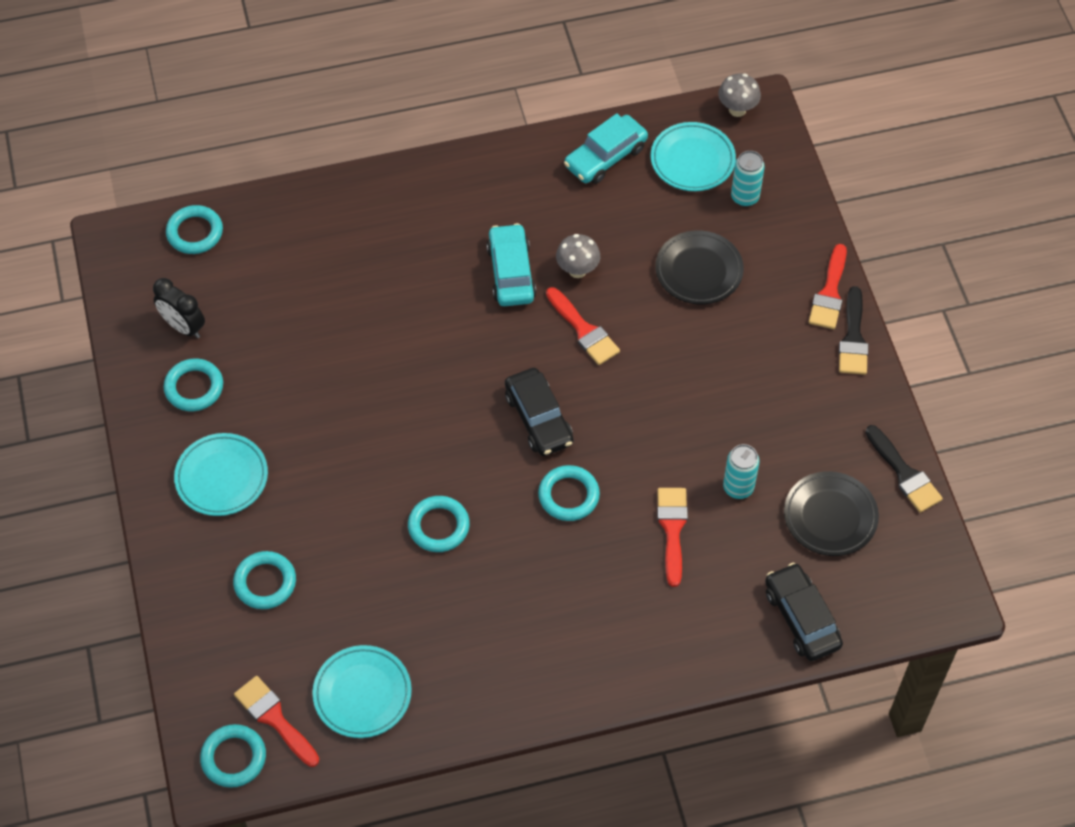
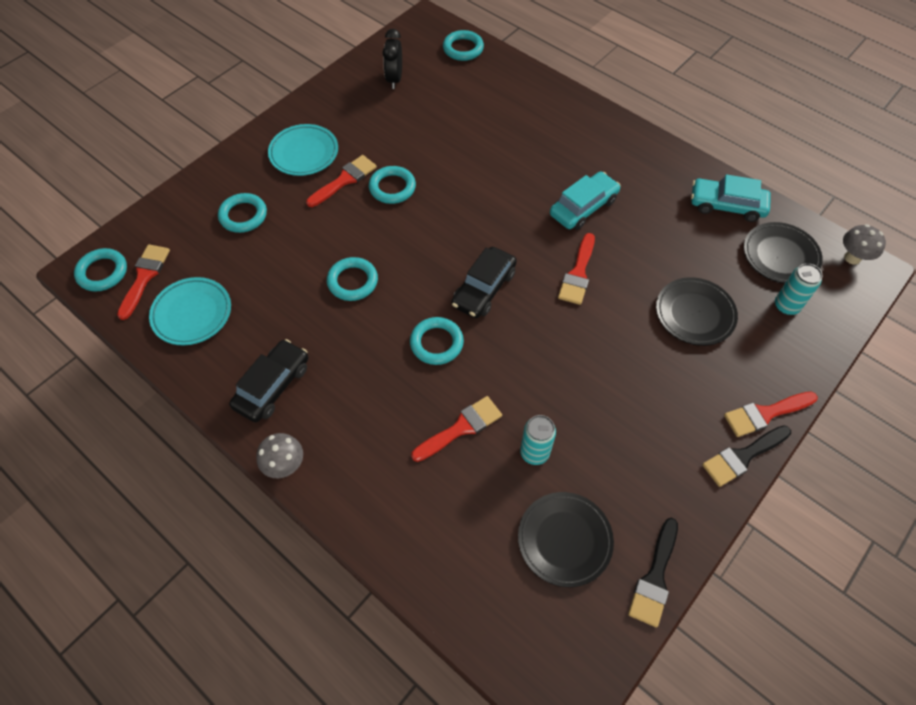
camera: 55 degrees right, 0 degrees up
(194, 387) = (357, 106): turquoise ring -> turquoise ring (392, 187)
(295, 460) = (344, 180): none -> red brush
(577, 270) = (622, 242): grey mushroom -> grey mushroom (285, 466)
(692, 160) = (780, 256): turquoise plate -> black plate
(801, 618) = (453, 575): black car -> black car (272, 386)

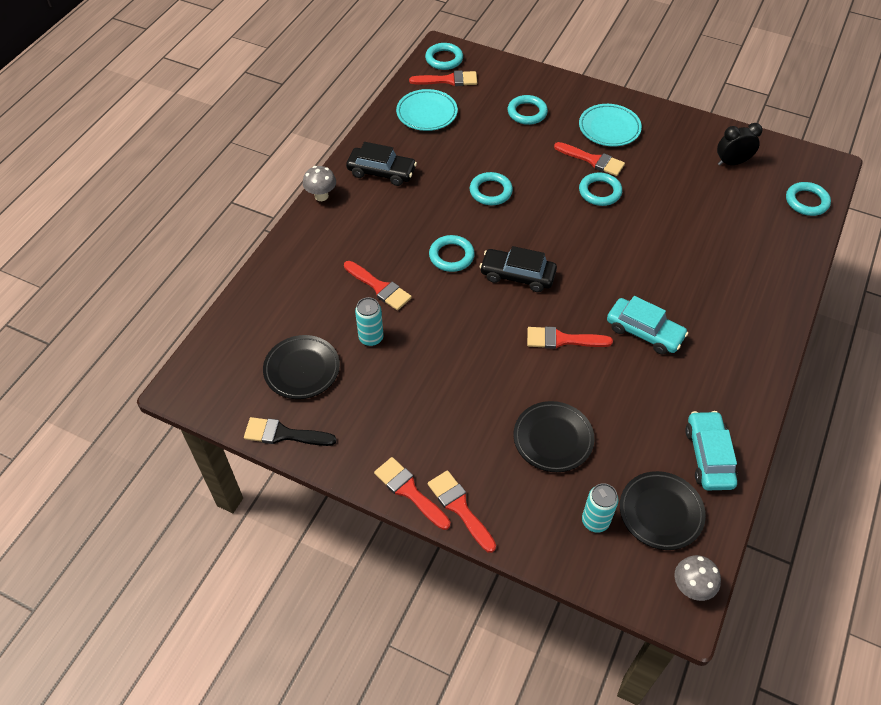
camera: 75 degrees right, 5 degrees down
(743, 456) = (409, 491): black brush -> red brush

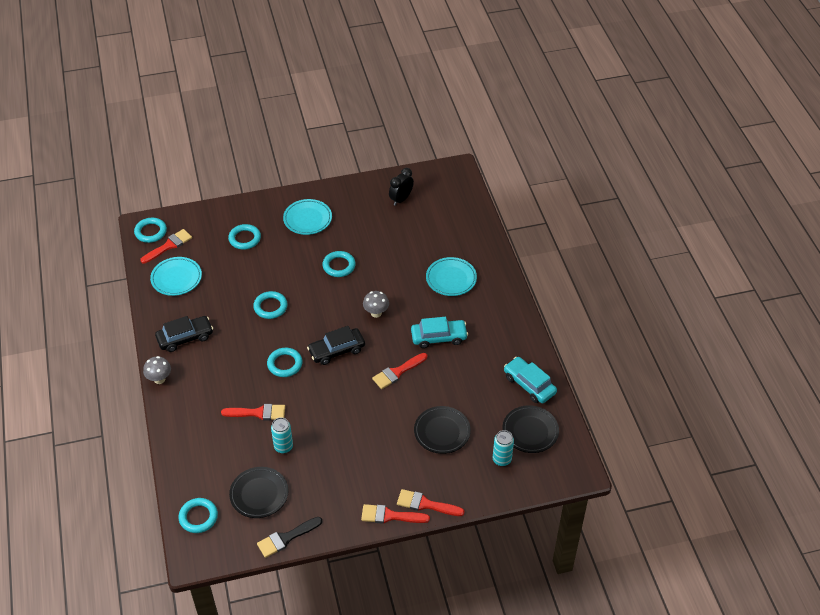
camera: 40 degrees left, 5 degrees down
(593, 160) = (316, 247): red brush -> none
(691, 587) = (575, 458): grey mushroom -> grey mushroom (376, 313)
(716, 277) = (451, 279): none -> turquoise plate
(806, 201) = (462, 200): turquoise ring -> turquoise ring (198, 517)

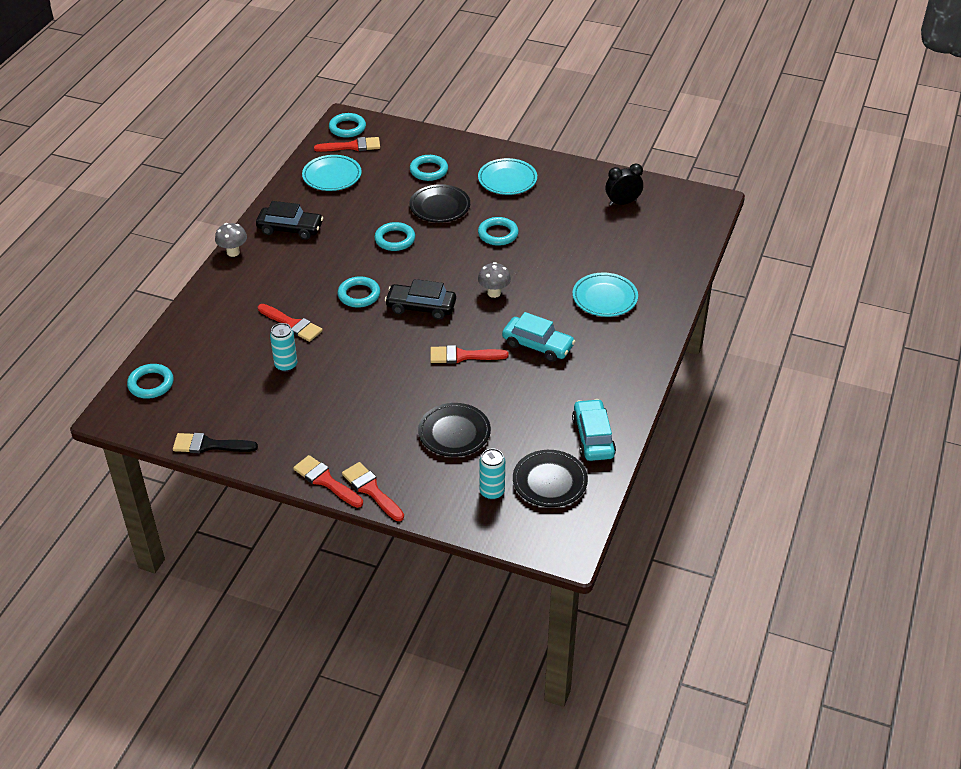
camera: 35 degrees right, 5 degrees down
(259, 494) = (223, 394): black plate -> black plate (440, 207)

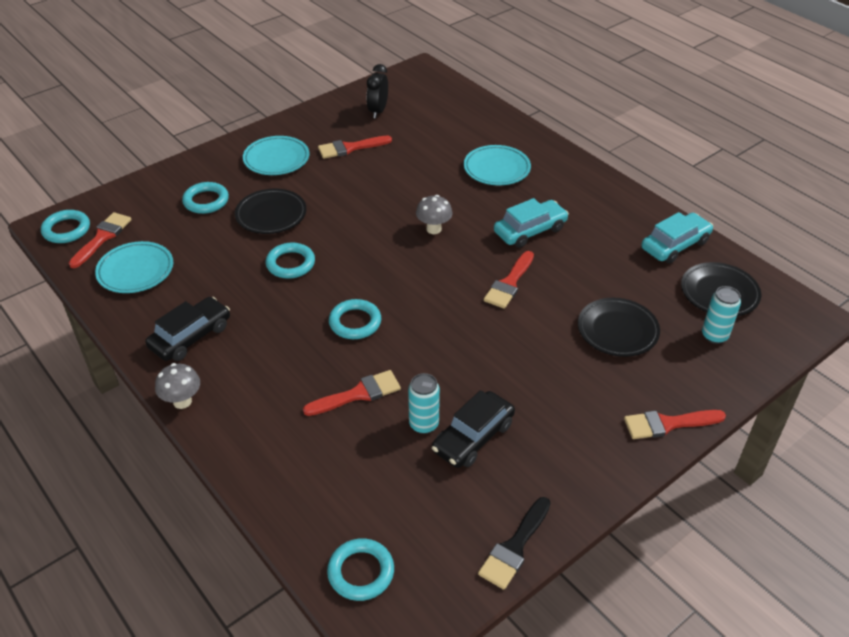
camera: 60 degrees left, 0 degrees up
(325, 481) = (634, 457): red brush -> red brush (350, 148)
(421, 307) = (413, 284): black car -> black car (473, 437)
(498, 234) = (350, 194): turquoise ring -> none
(593, 437) = (675, 245): turquoise car -> turquoise car turned 120 degrees clockwise

